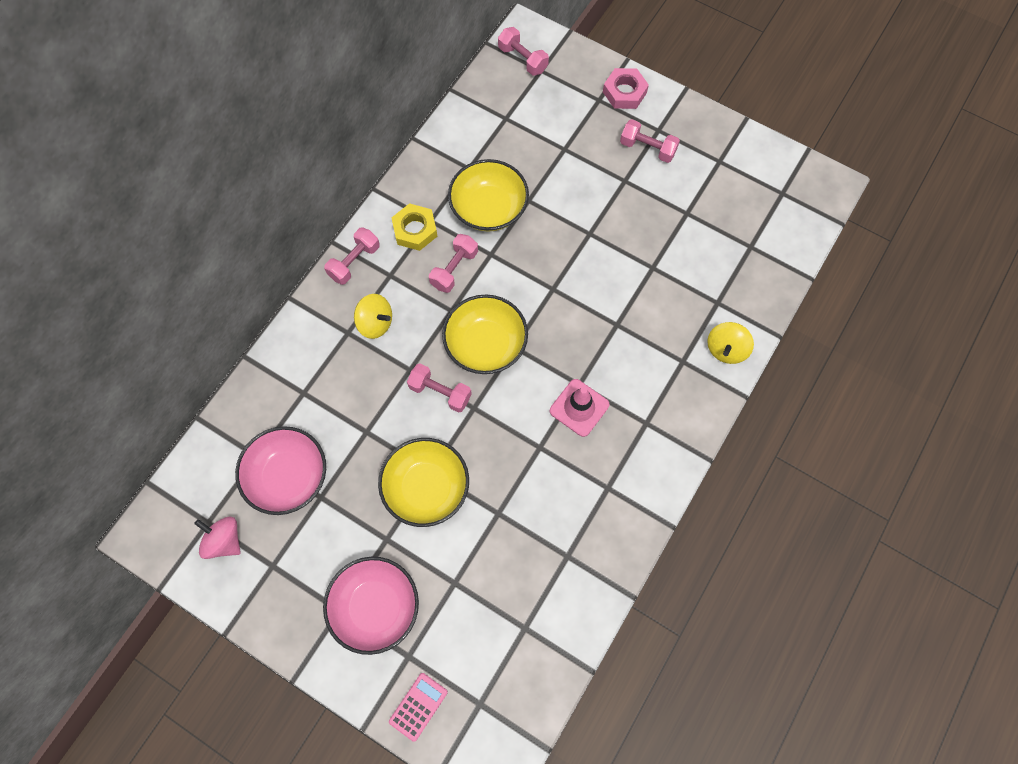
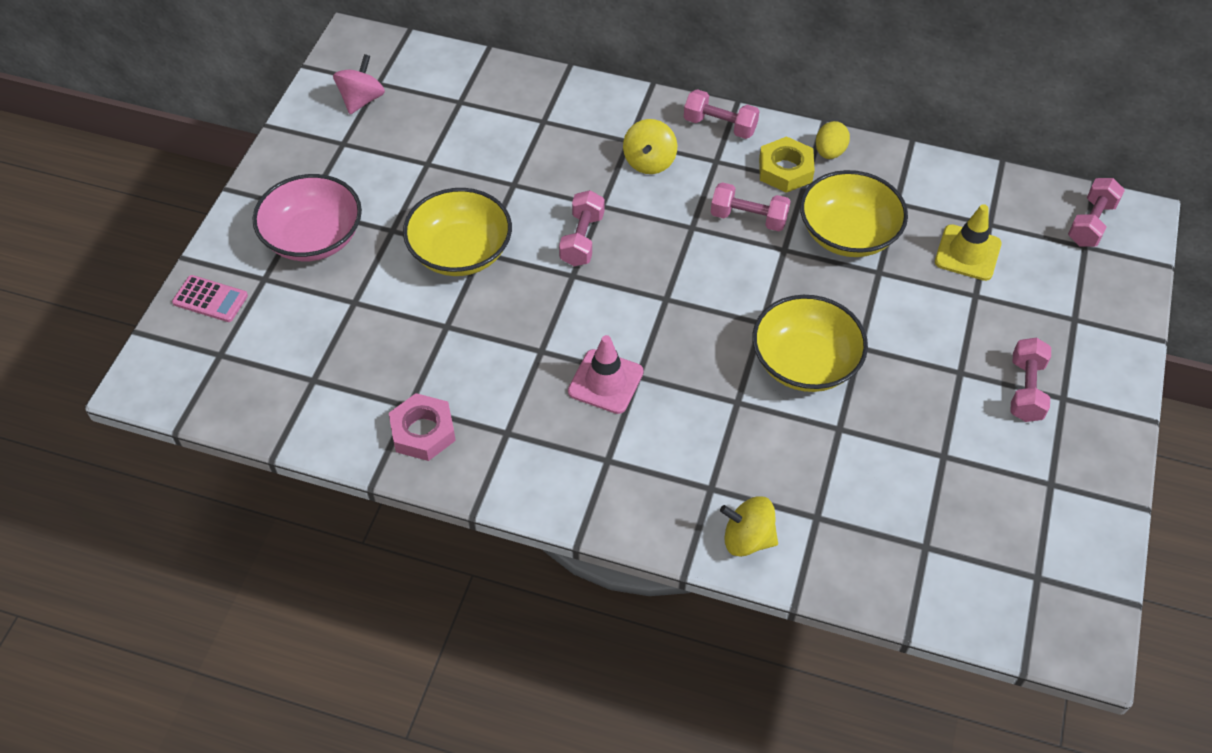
camera: 75 degrees right, 15 degrees down
(288, 477) = (443, 132): pink bowl -> none
(407, 195) = (829, 152): none -> yellow egg
(485, 344) = (659, 269): yellow bowl -> yellow bowl (805, 363)
(527, 140) = (967, 253): none -> yellow traffic cone
(624, 92) = (1103, 346): pink nut -> pink nut (423, 432)

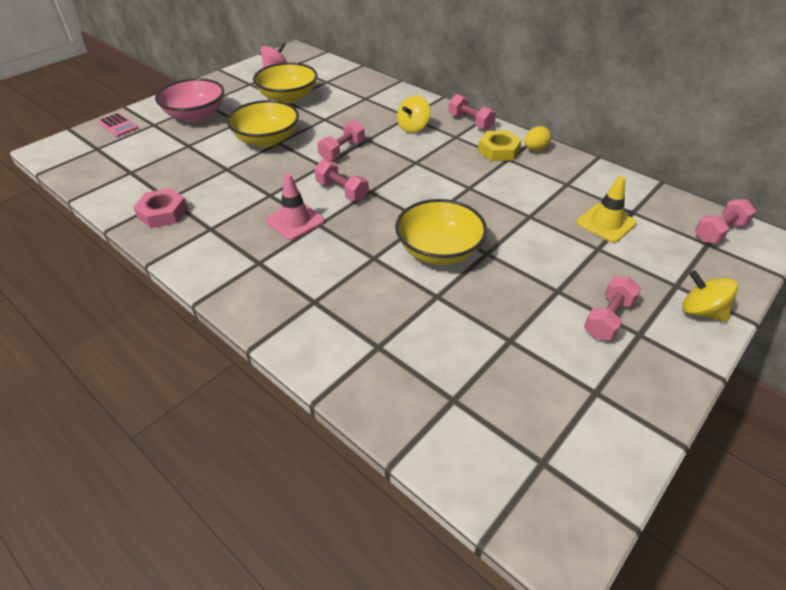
camera: 25 degrees right, 10 degrees down
(747, 539) = (314, 342): yellow spinning top -> yellow spinning top (701, 311)
(748, 218) = (456, 167): pink dumbbell -> pink dumbbell (342, 191)
(848, 234) = (520, 191): yellow bowl -> yellow bowl (288, 97)

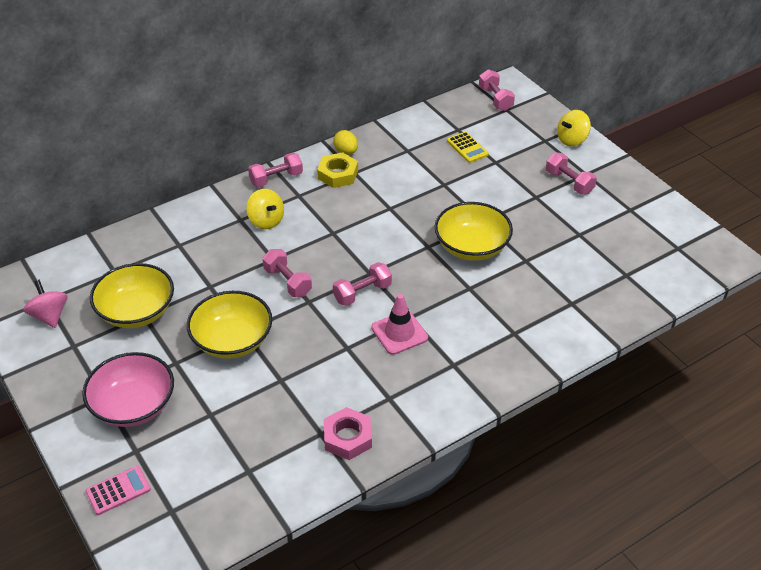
camera: 75 degrees left, 0 degrees up
(606, 223) = (467, 148): yellow traffic cone -> yellow calculator

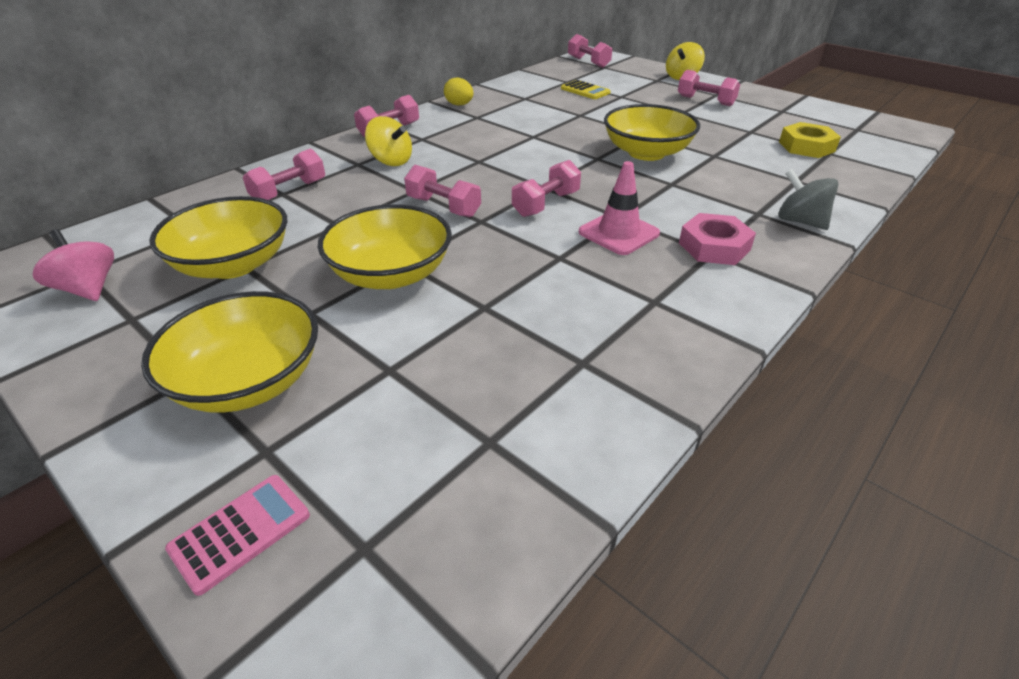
camera: 15 degrees left, 5 degrees down
(133, 405) = (249, 381): pink bowl -> yellow bowl
(184, 244) = (289, 191): none -> pink dumbbell
(338, 174) = (459, 120): yellow nut -> yellow nut (806, 147)
(347, 437) = (627, 360): pink nut -> pink nut (714, 246)
(539, 348) = (800, 221): none -> grey spinning top

